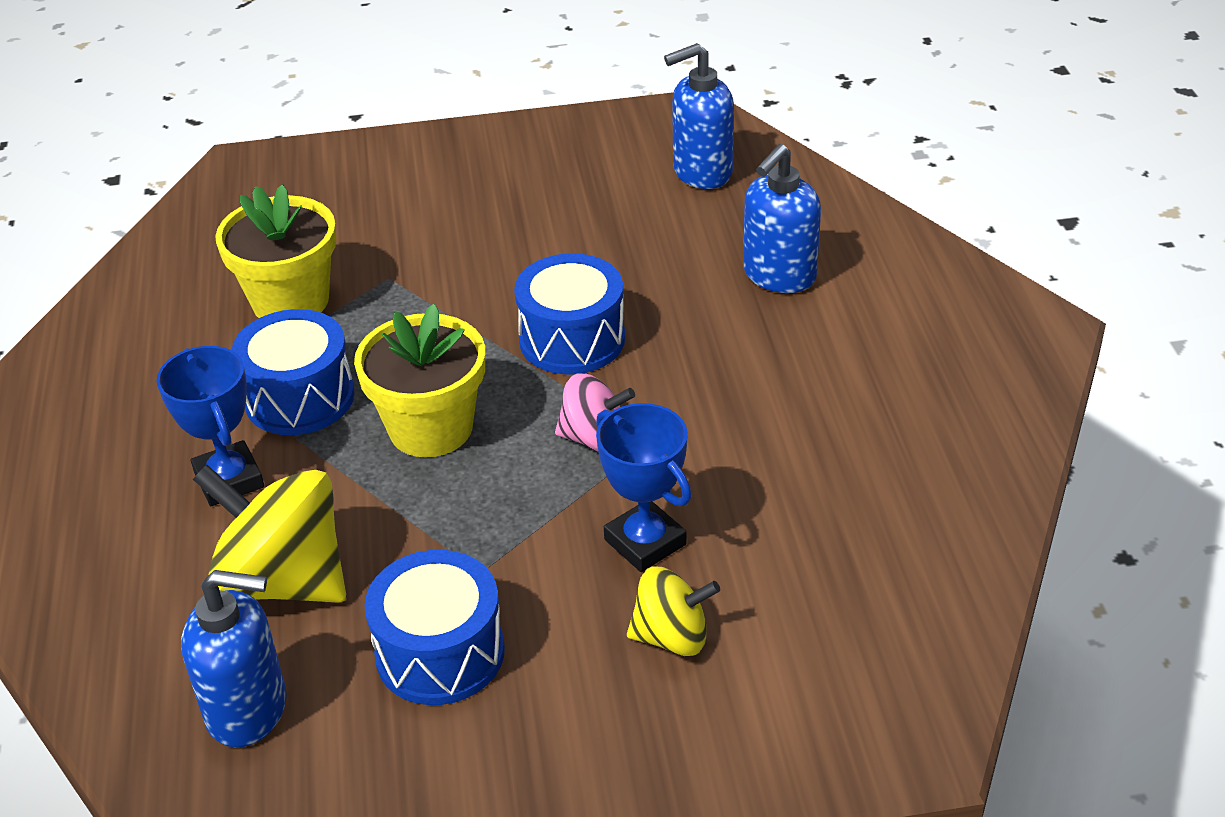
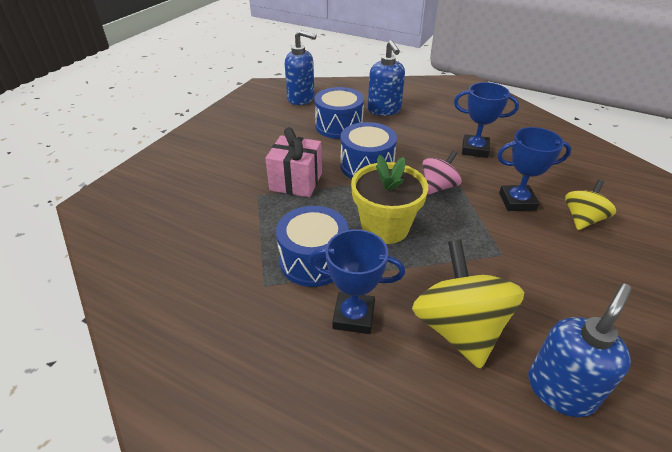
camera: 55 degrees left, 0 degrees up
(283, 580) = (458, 328): yellow spinning top -> yellow spinning top turned 105 degrees clockwise
(290, 301) = (231, 232): yellow flower pot -> none
(440, 653) = (554, 292): blue drum -> blue drum (339, 126)
(454, 294) = (296, 182): none -> pink gift
(701, 172) = (301, 98): blue soap dispenser -> blue soap dispenser turned 90 degrees counterclockwise
(765, 435) = (475, 149): none -> blue trophy

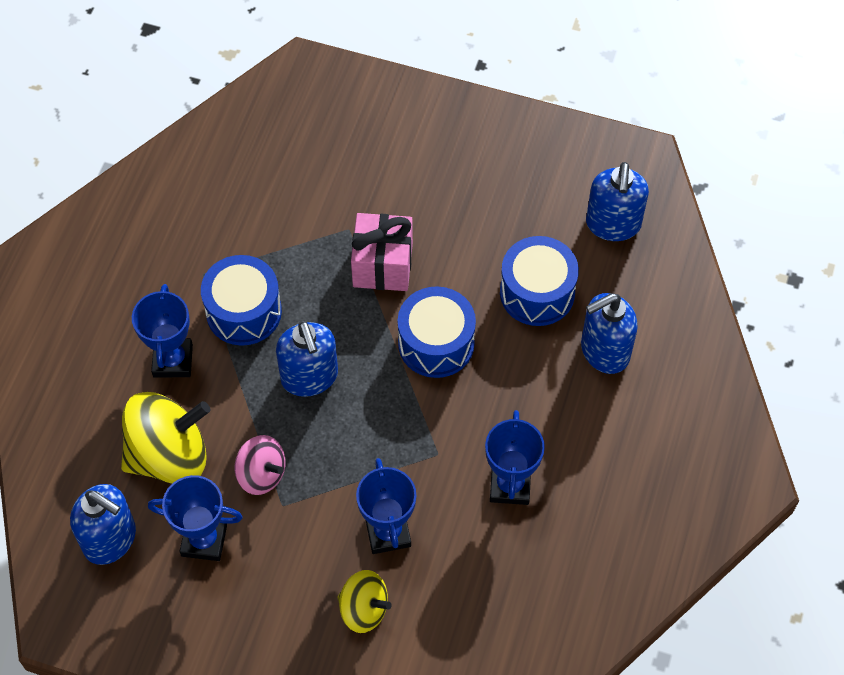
camera: 80 degrees right, 20 degrees up
(385, 227) = (309, 377): yellow flower pot -> blue soap dispenser
(438, 187) = (403, 435): pink spinning top -> pink spinning top (261, 474)
(545, 309) = (204, 540): none -> blue trophy

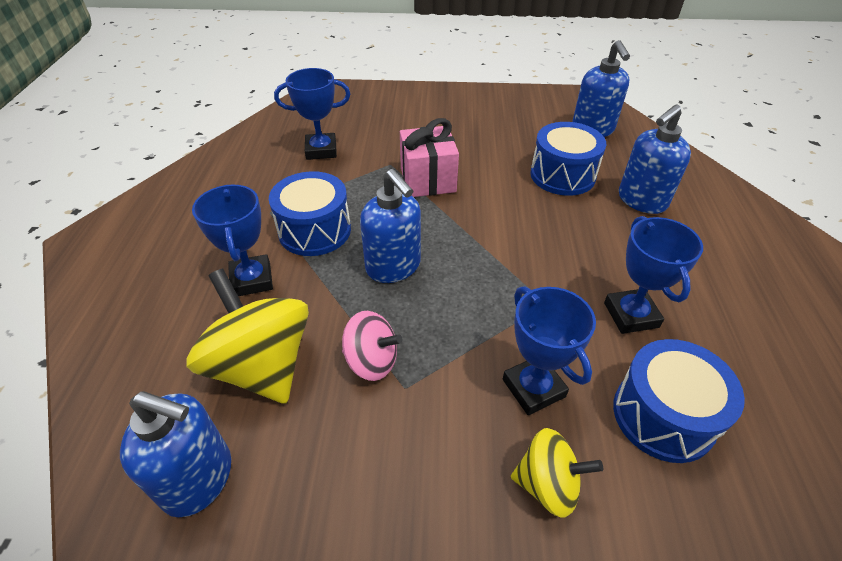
camera: 15 degrees left, 15 degrees down
(169, 455) = (262, 366): yellow spinning top -> yellow spinning top turned 90 degrees counterclockwise
(204, 540) = (322, 450): blue trophy -> blue trophy (321, 150)
(436, 343) = (498, 221): blue drum -> blue drum (663, 415)

